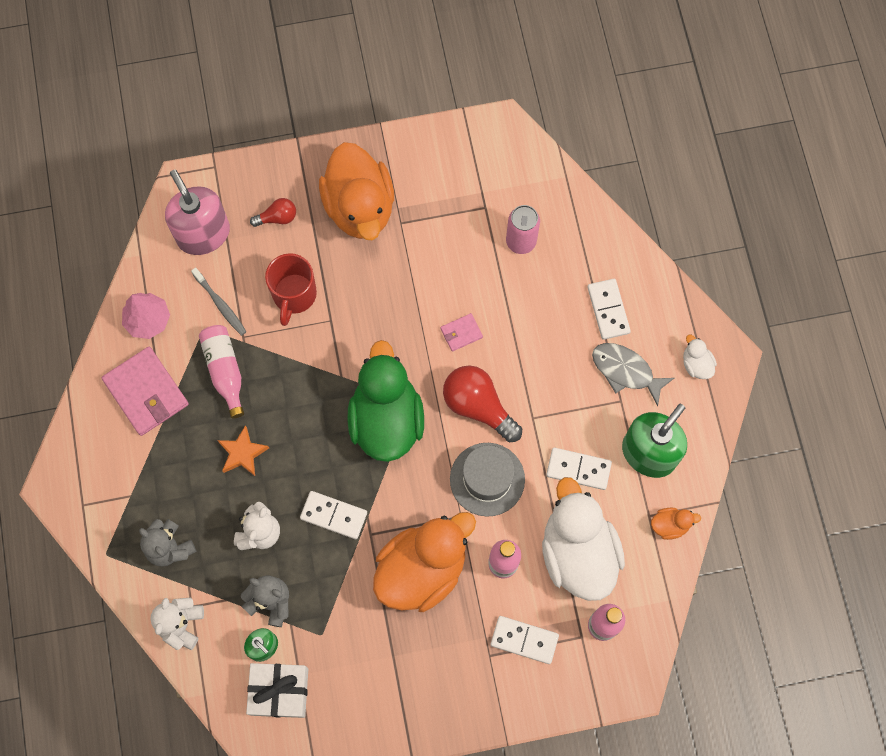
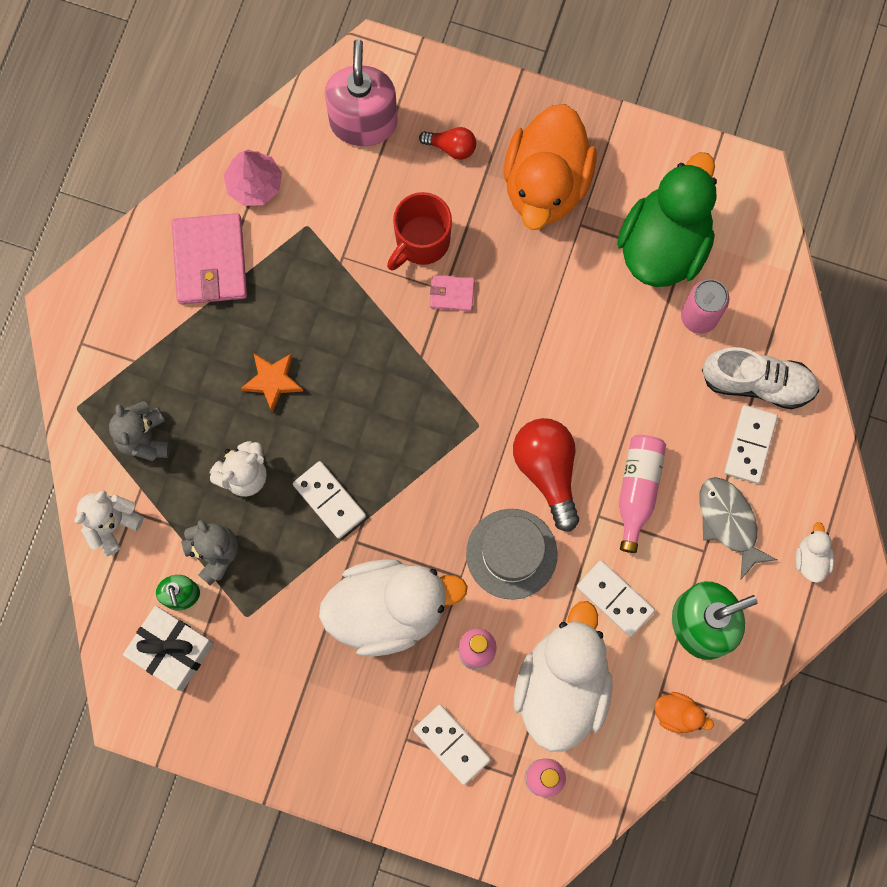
camera: 30 degrees right, 5 degrees up
(220, 304) = (338, 208): grey toothbrush -> none
(225, 371) = (303, 283): pink bottle -> pink bottle (637, 490)
(386, 419) = (442, 430): green duck -> green duck (664, 244)
(422, 569) = (388, 609): orange duck -> white duck
(461, 333) = (575, 381): pink wallet -> pink wallet (452, 294)
(588, 264) = (758, 383): none -> white shoe

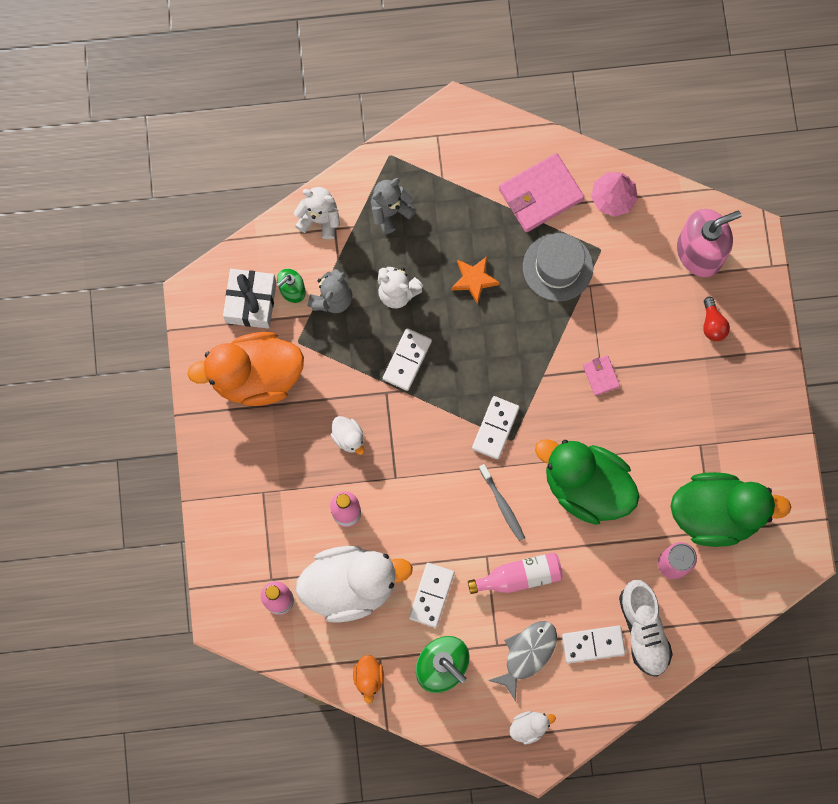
camera: 65 degrees right, 0 degrees up
(388, 609) = (348, 437): white duck -> white duck, size x0.41
(421, 241) = (629, 336): red mug -> none
(452, 744) = (274, 526): white domino -> white domino (495, 428)
(511, 554) = (429, 506): grey hat -> grey hat (557, 267)
(546, 183) = (719, 405): orange duck -> orange duck (256, 376)
(547, 471) = (502, 504): red light bulb -> grey toothbrush
(569, 369) = (586, 486): none -> green duck

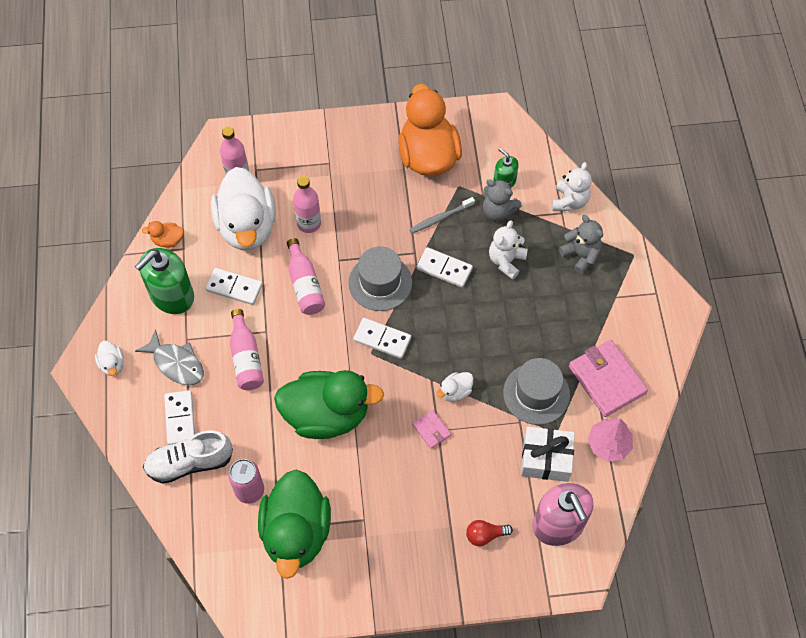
camera: 90 degrees right, 15 degrees down
(251, 302) = (492, 152): white gift -> white gift (546, 459)
(348, 437) = (375, 224): white duck -> white duck (455, 392)
(425, 431) = (380, 282): none -> grey hat
(427, 515) = (305, 285): none -> pink bottle
(474, 280) = (520, 323): orange star -> none
(502, 504) = (312, 344): grey toothbrush -> grey toothbrush (440, 218)
(586, 486) = (326, 415): green duck -> green duck turned 60 degrees clockwise
(601, 376) = (431, 430): pink wallet -> pink wallet turned 75 degrees clockwise

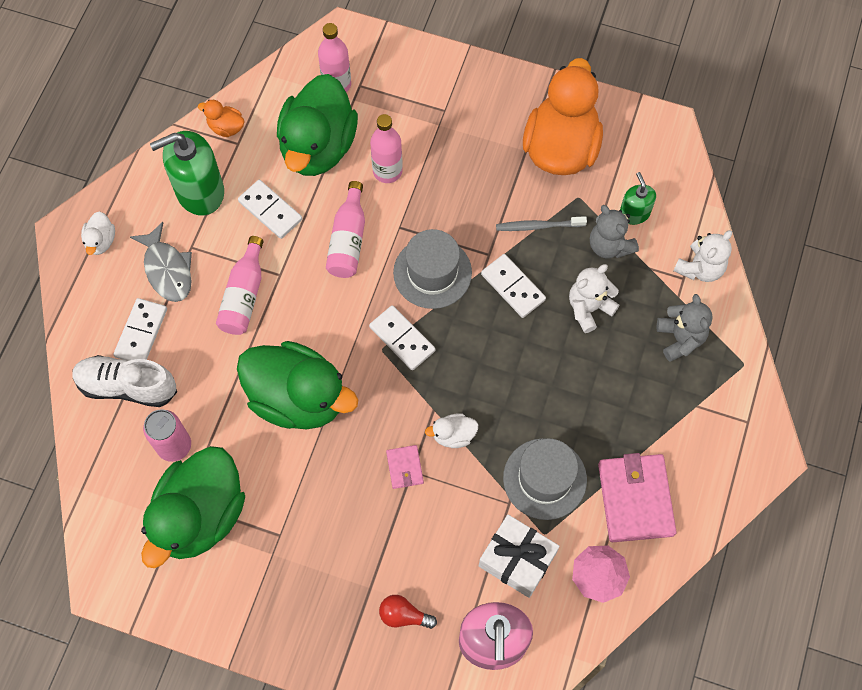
camera: 25 degrees right, 5 degrees up
(247, 226) = (318, 147): white duck -> green duck

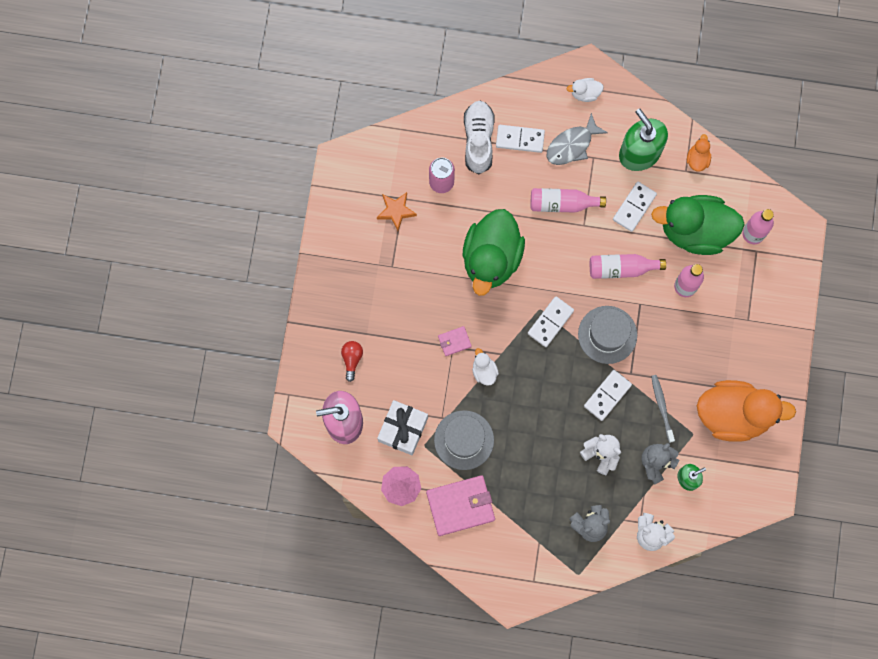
camera: 80 degrees right, 10 degrees up
(200, 515) = (396, 211): green duck -> orange star

